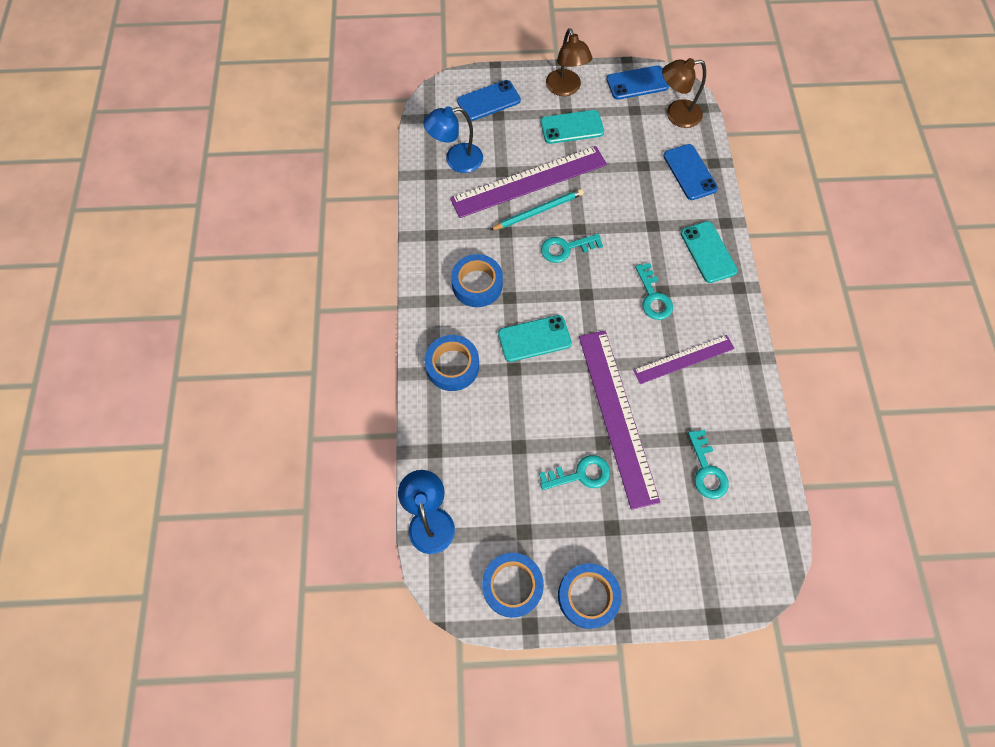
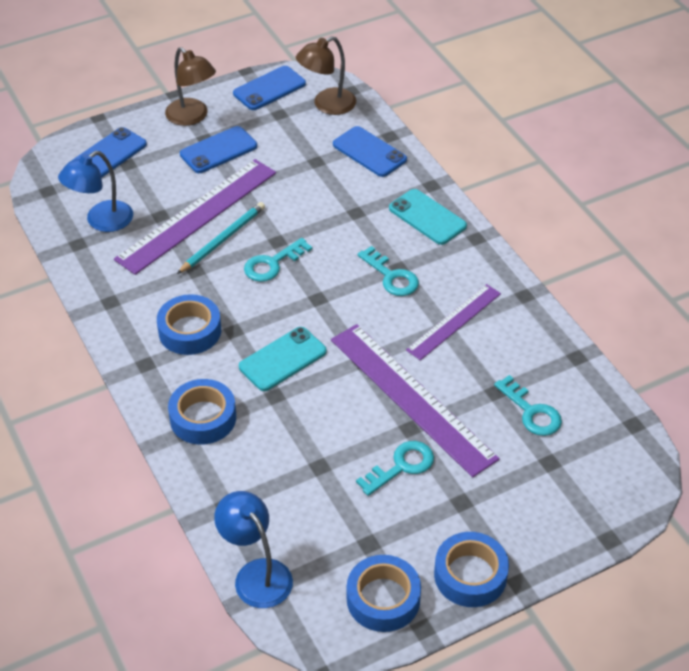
camera: 25 degrees left, 20 degrees down
(572, 127) = (218, 150): turquoise phone -> blue phone

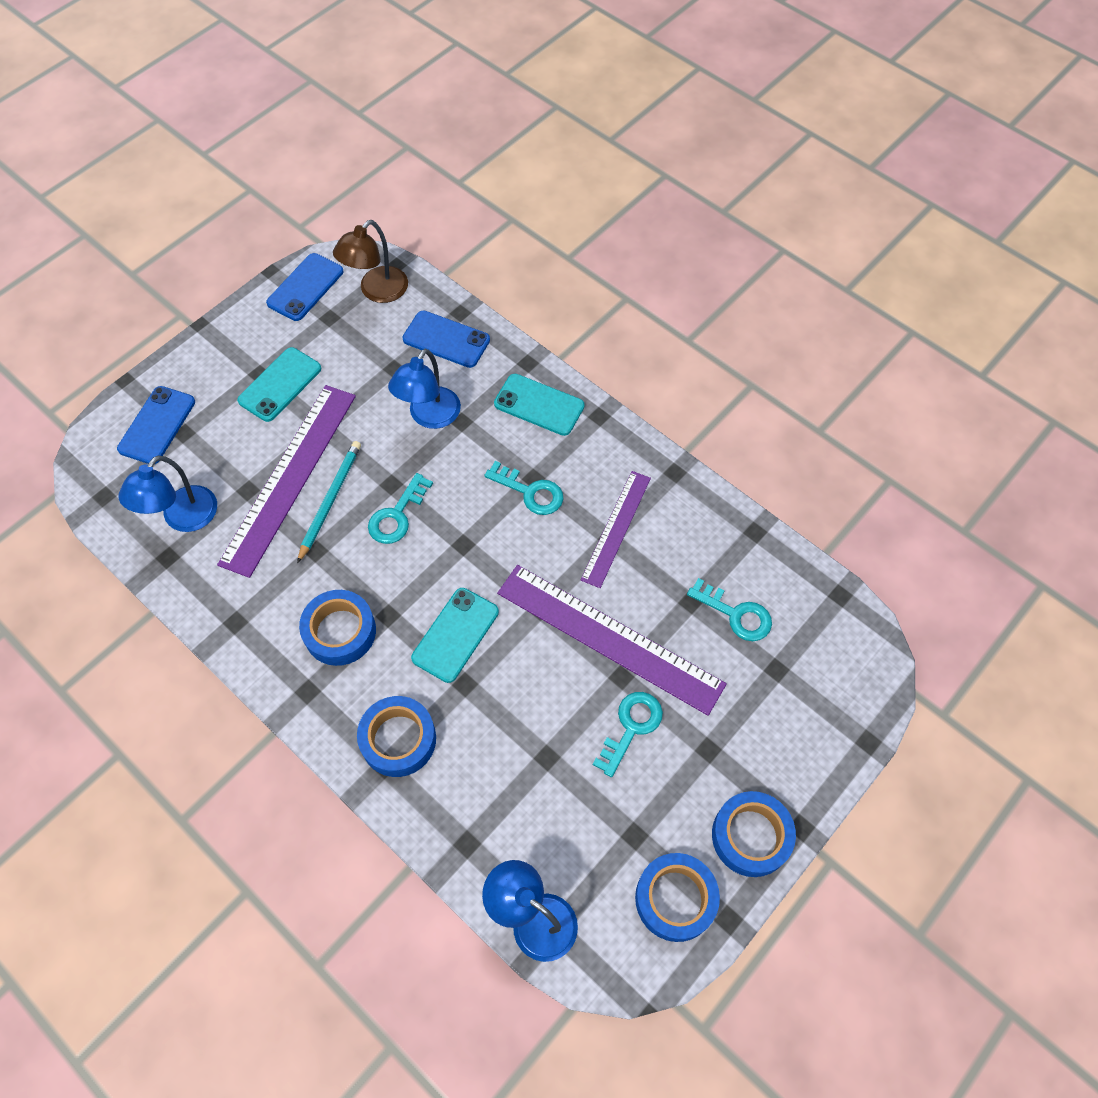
camera: 20 degrees left, 15 degrees up
(192, 117) = (233, 349): brown lamp -> none
(218, 150) = (280, 384): blue phone -> turquoise phone
(330, 202) = (429, 417): none -> blue lamp

